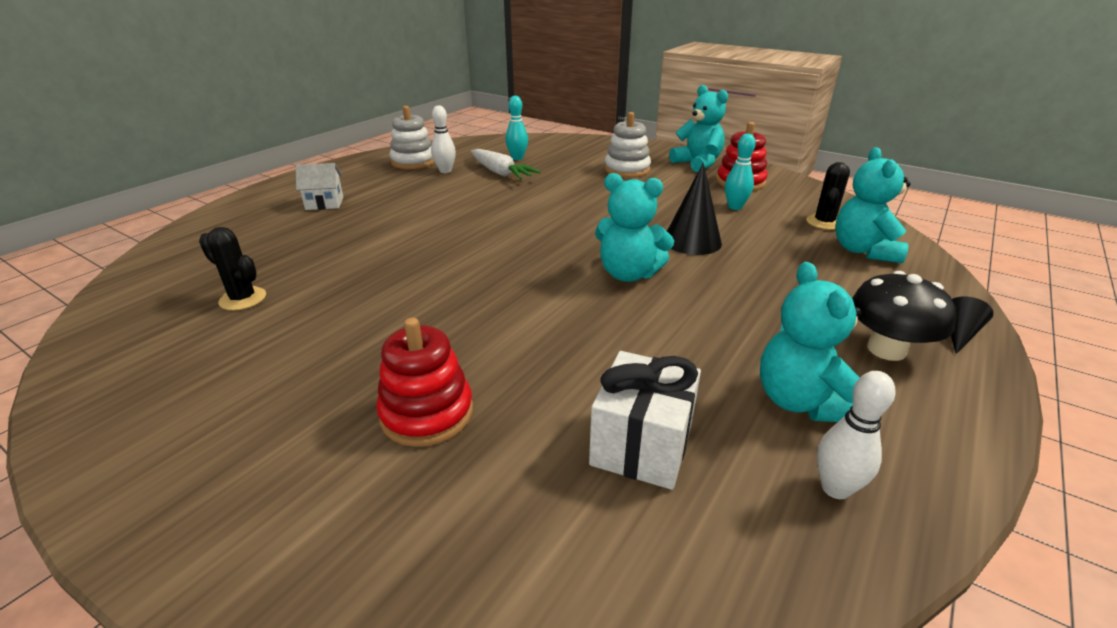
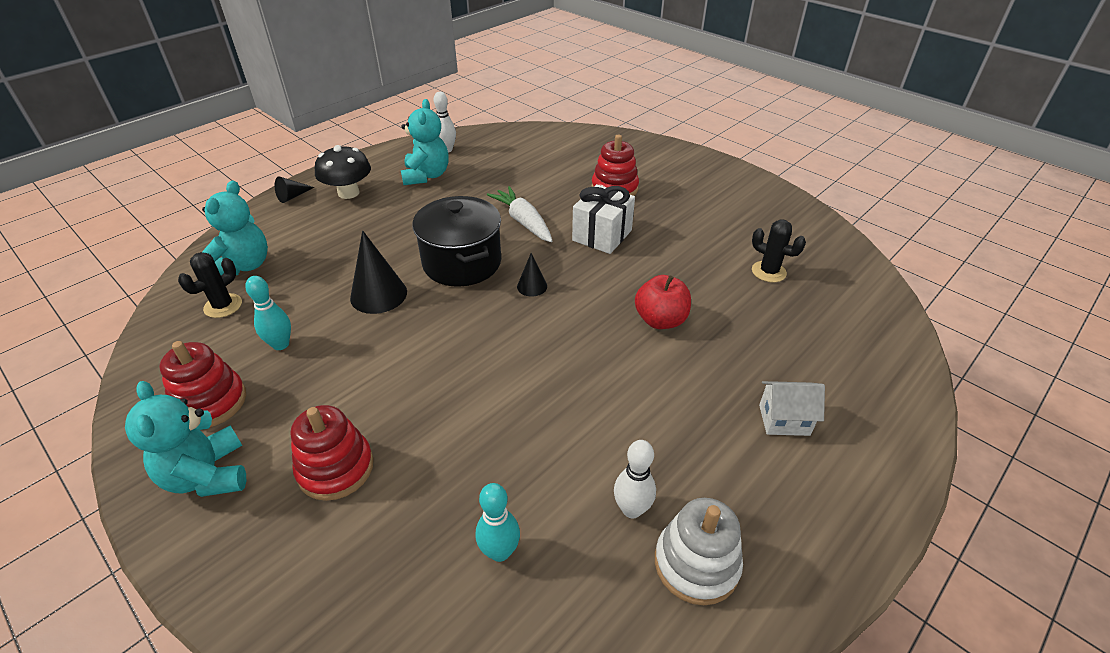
camera: 170 degrees left, 10 degrees up
(400, 246) = (660, 320): none -> red apple
(500, 173) = (540, 486): white carrot -> white carrot (523, 221)
(537, 260) = (532, 286): none -> black cone
(627, 170) = (335, 468): white stacking toy -> red stacking toy
(628, 274) = (462, 263): turquoise teddy bear -> black pot
(641, 445) = (515, 168): white gift -> white gift (602, 235)

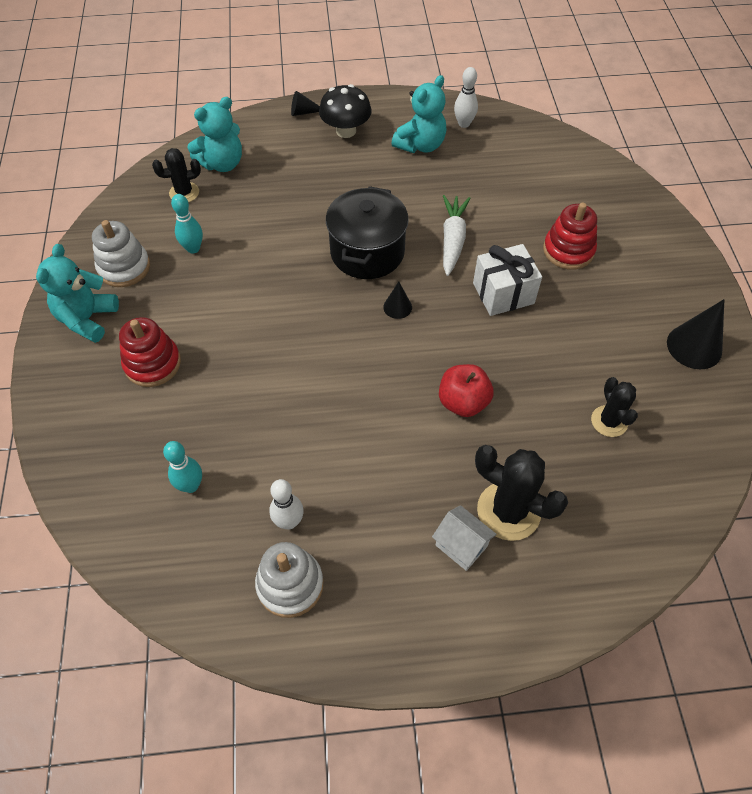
camera: 40 degrees right, 15 degrees up
(211, 402) = (124, 267): red stacking toy -> white stacking toy
(378, 294) = (285, 245): black cone -> black cone (694, 346)
(783, 371) = (508, 511): none -> black cactus

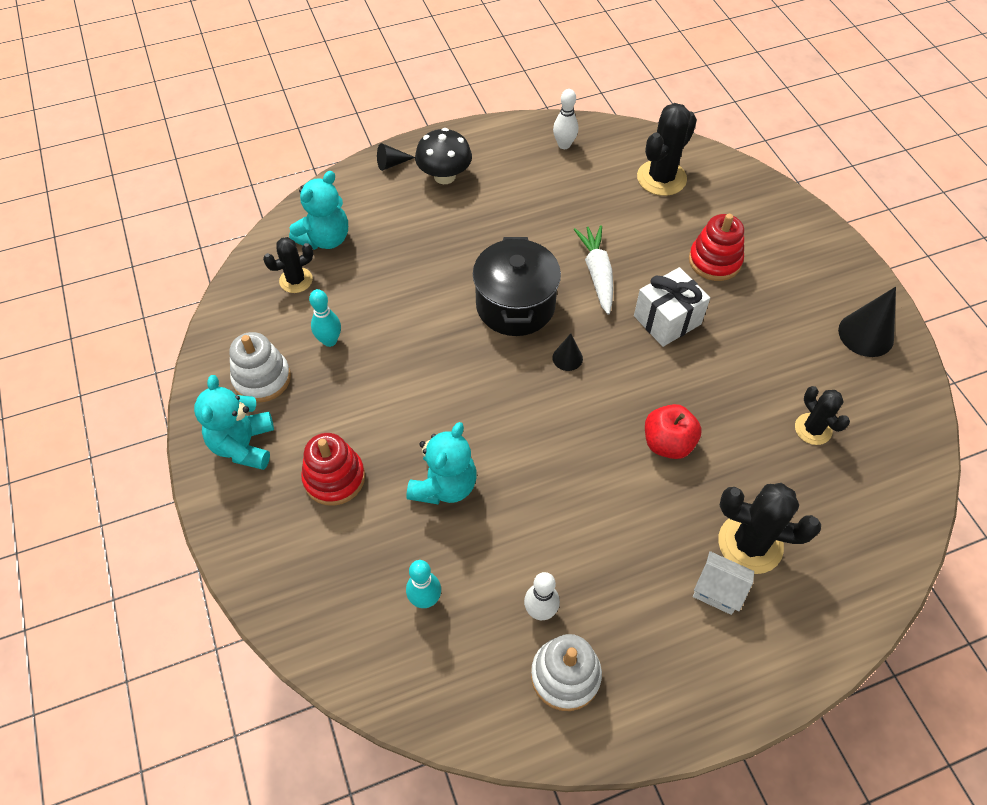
camera: 15 degrees left, 0 degrees up
(420, 145) = (528, 177): turquoise teddy bear -> turquoise teddy bear (444, 485)
(544, 168) = (661, 178): none -> black cactus

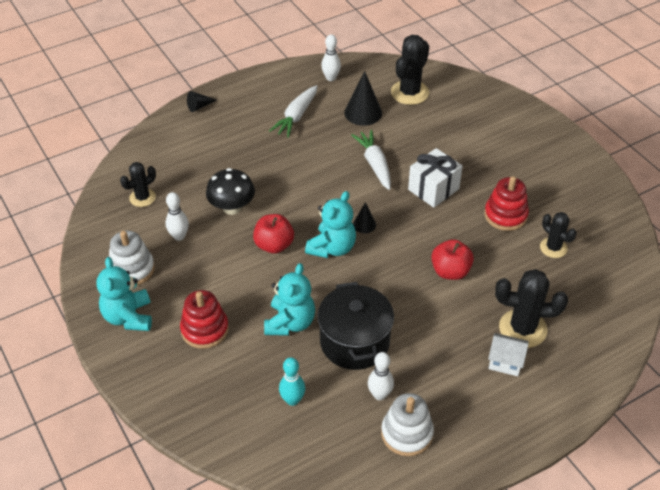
camera: 10 degrees left, 10 degrees down
(325, 239) = (159, 165): turquoise teddy bear -> turquoise teddy bear (332, 248)
(329, 341) = (179, 236): turquoise bowling pin -> white bowling pin
(444, 176) = (243, 110): black mushroom -> black mushroom (232, 207)
(446, 371) = (274, 245): none -> red apple
(509, 193) = (296, 116): none -> white carrot
(515, 305) = (317, 194): black pot -> black pot (354, 342)
(714, 261) = (460, 145): red stacking toy -> red stacking toy (505, 215)
(866, 334) = (579, 180): black cone -> black cone (363, 112)

